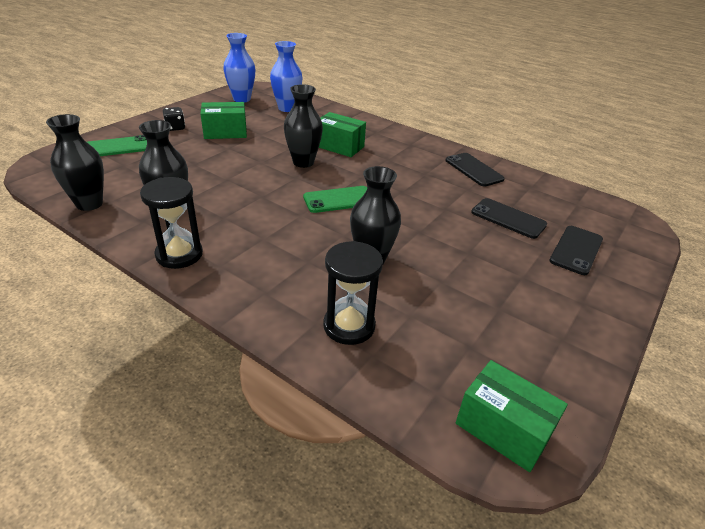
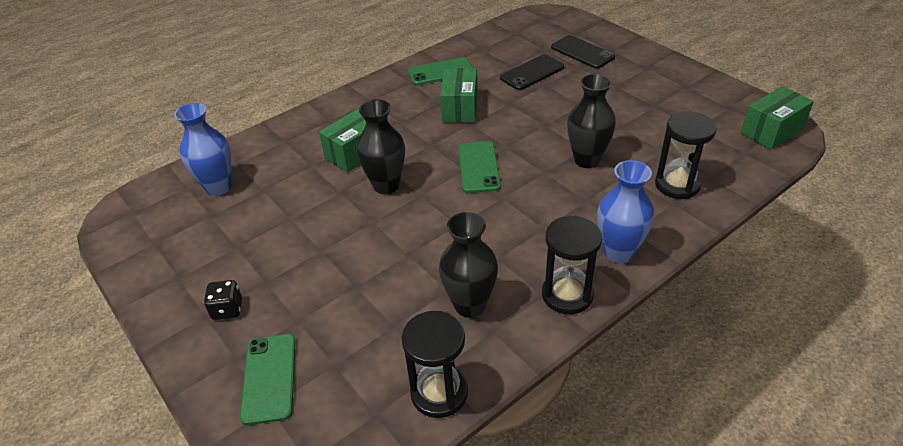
camera: 70 degrees left, 5 degrees up
(89, 204) = (439, 393): black vase -> black hourglass
(225, 132) = (270, 253): green box -> green box (460, 108)
(242, 99) = (156, 232): blue vase -> blue vase (618, 252)
(474, 170) = (440, 72): black phone -> green phone

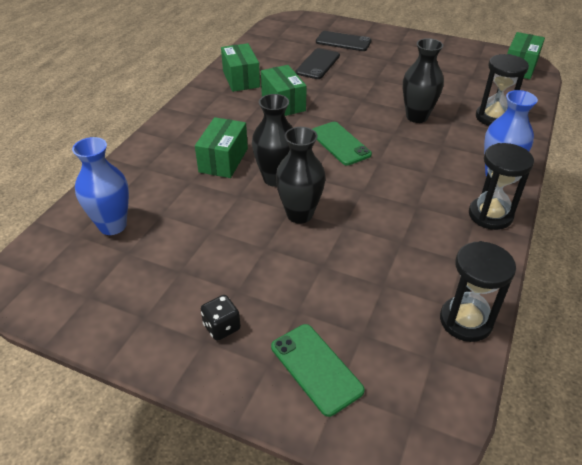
camera: 30 degrees left, 0 degrees up
(440, 72) = (241, 79): green phone -> green box
(470, 305) = (428, 247): black vase -> black vase (299, 214)

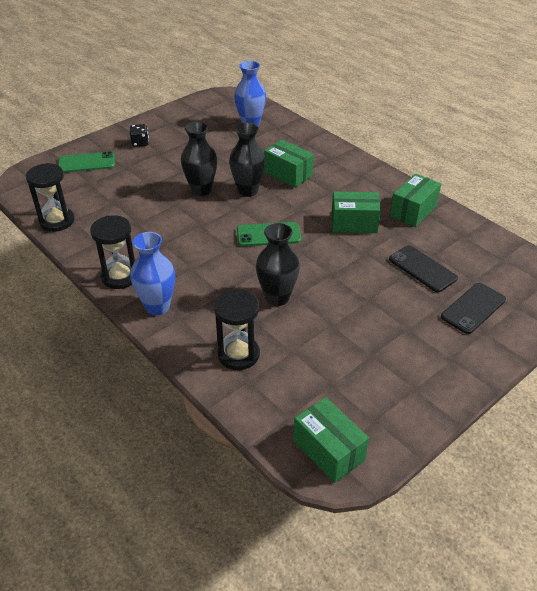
camera: 115 degrees right, 0 degrees up
(241, 79) = (413, 211): green box -> green box turned 60 degrees counterclockwise

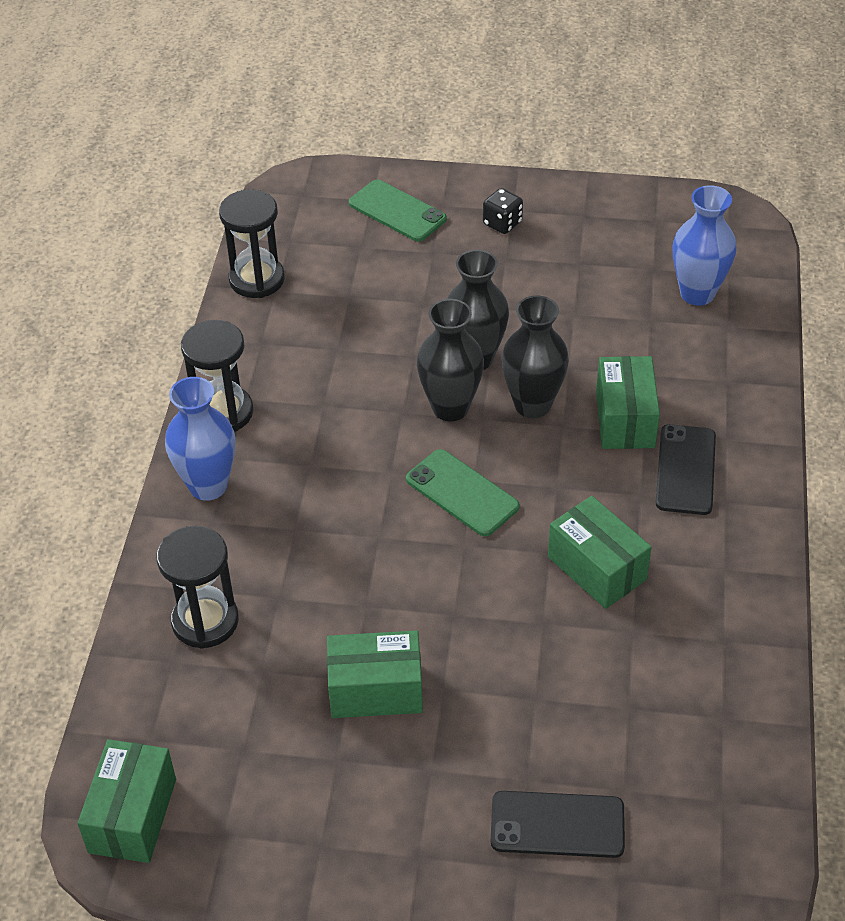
camera: 50 degrees right, 5 degrees up
(277, 297) = (345, 589): black vase -> black vase (450, 408)
(413, 211) = (712, 619): green box -> green box (376, 690)
(422, 269) = (582, 712): black phone -> black phone (686, 470)

